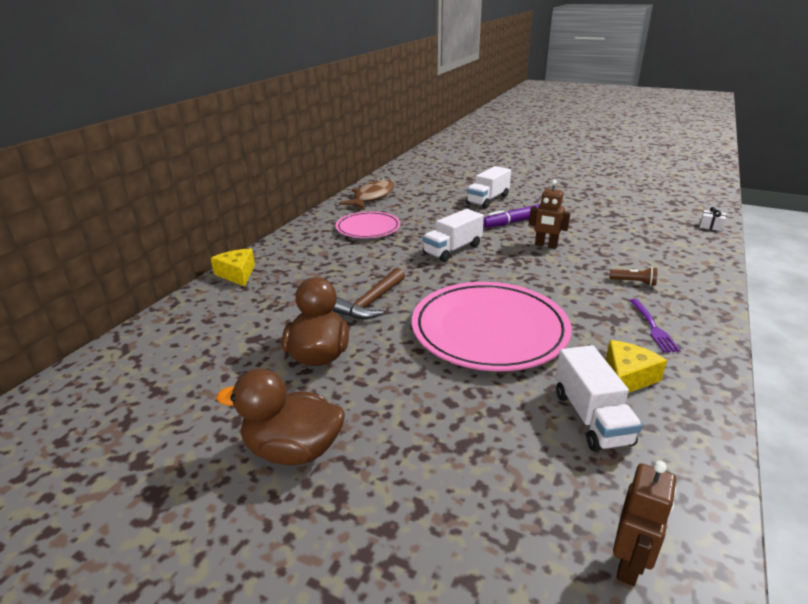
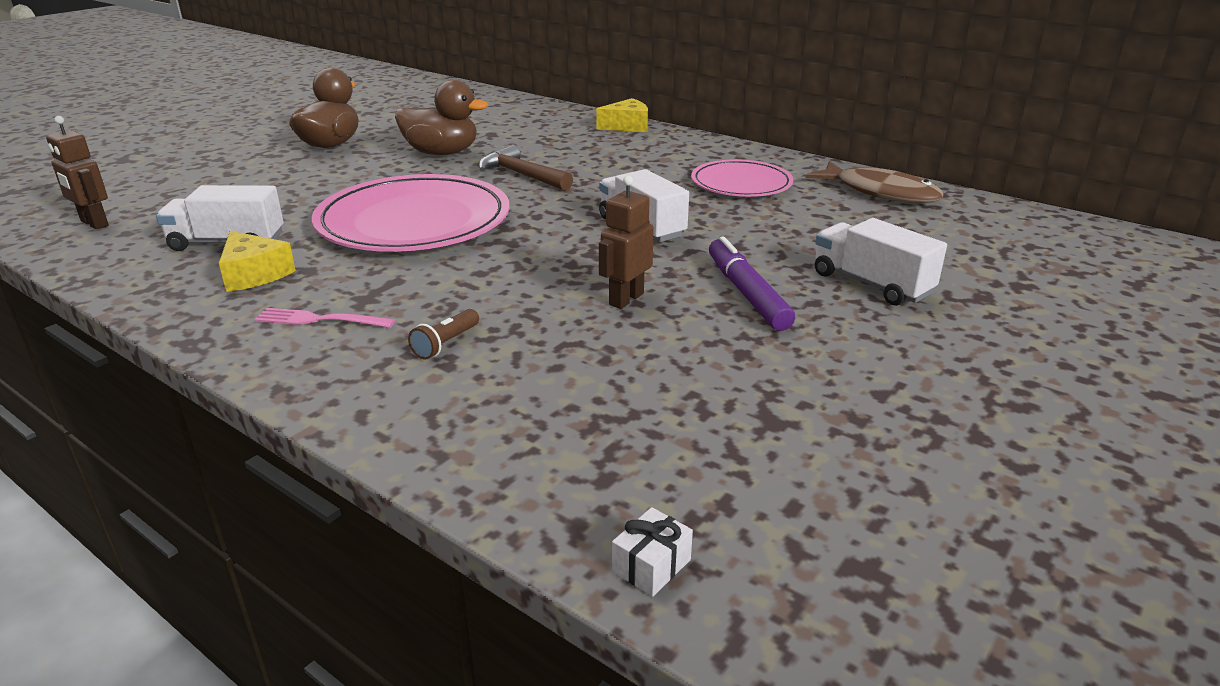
camera: 100 degrees right, 0 degrees up
(653, 327) = (320, 320): purple fork -> pink fork

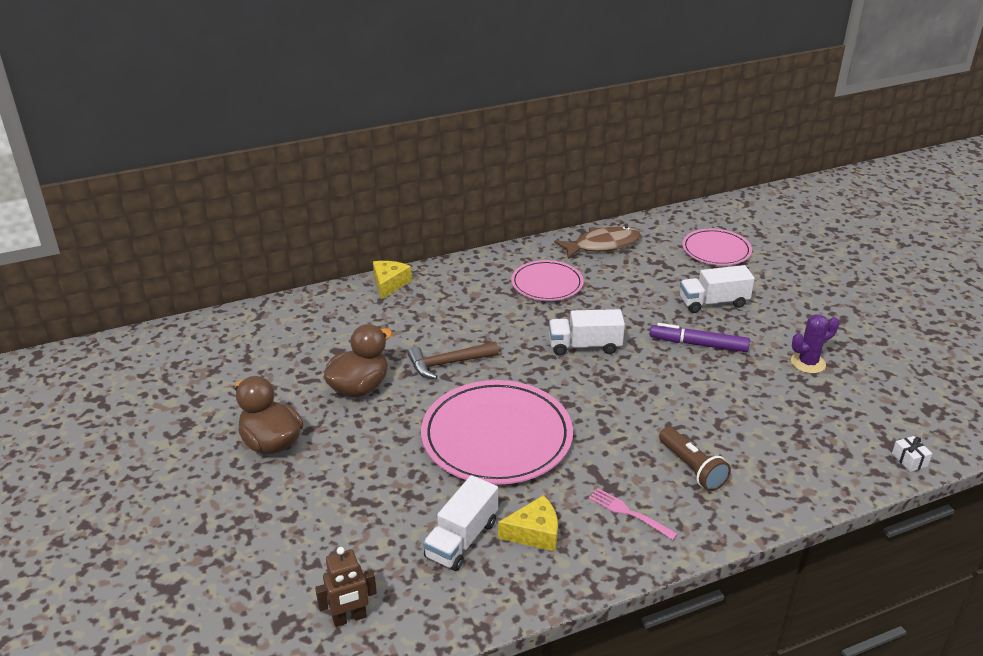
camera: 60 degrees left, 5 degrees up
(320, 320) = (629, 513): pink fork -> pink fork turned 90 degrees clockwise
(445, 344) = (692, 468): brown flashlight -> brown flashlight, size x1.64
(626, 299) = (678, 386): brown robot -> none
(826, 392) = (808, 363): none -> purple cactus
(1016, 260) = (716, 250): none -> pink plate

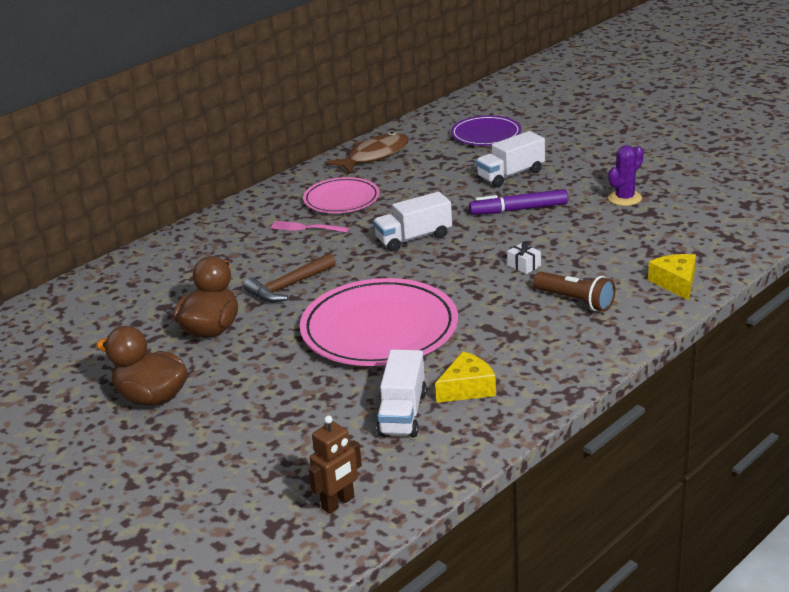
camera: 20 degrees left, 5 degrees down
(389, 284) = (178, 239): yellow cheese -> yellow cheese (676, 283)
(629, 513) = (542, 349): pink fork -> pink fork (306, 228)
(716, 250) = (486, 134): pink plate -> purple plate
(909, 460) = (753, 244): white gift -> white gift (524, 265)

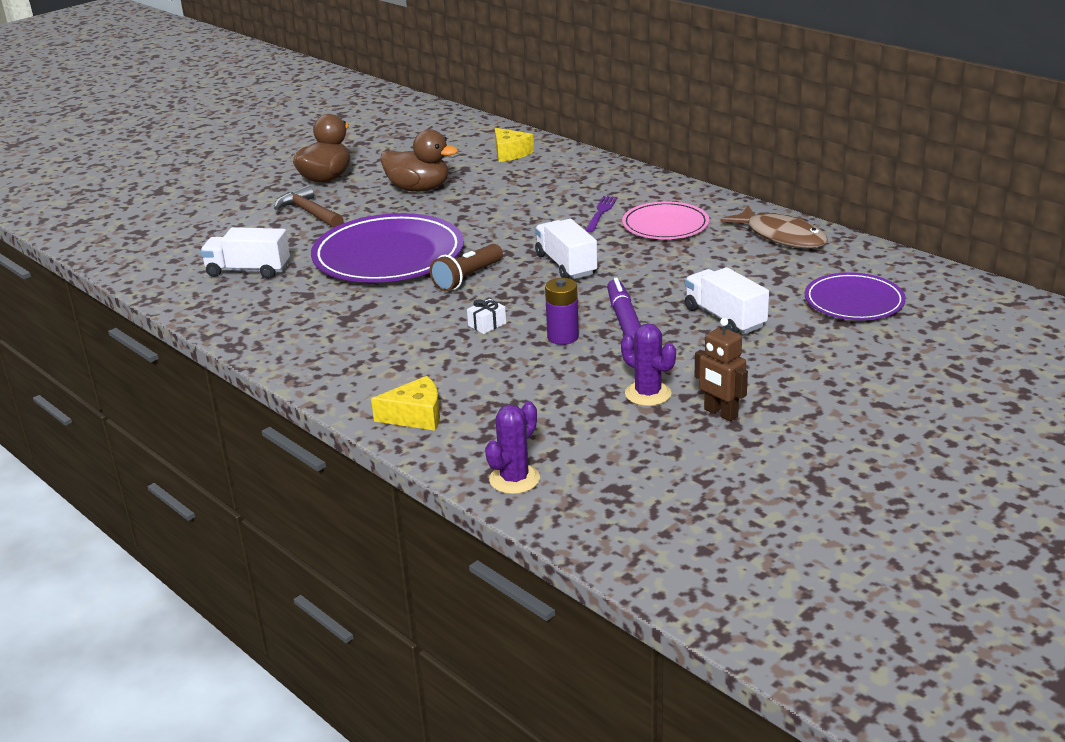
camera: 90 degrees right, 0 degrees up
(288, 286) = (482, 213): brown hammer -> brown hammer (309, 212)
(306, 228) = (601, 213): pink fork -> purple fork
(338, 503) = (149, 252): brown robot -> brown robot (720, 413)
(379, 329) = (388, 255): pink plate -> purple plate
(467, 388) = (269, 297): yellow cheese -> yellow cheese (510, 153)
(544, 232) = (563, 337): none -> purple battery
(576, 301) = (400, 352): brown flashlight -> brown flashlight (467, 278)
(748, 238) = (514, 479): none -> purple cactus

